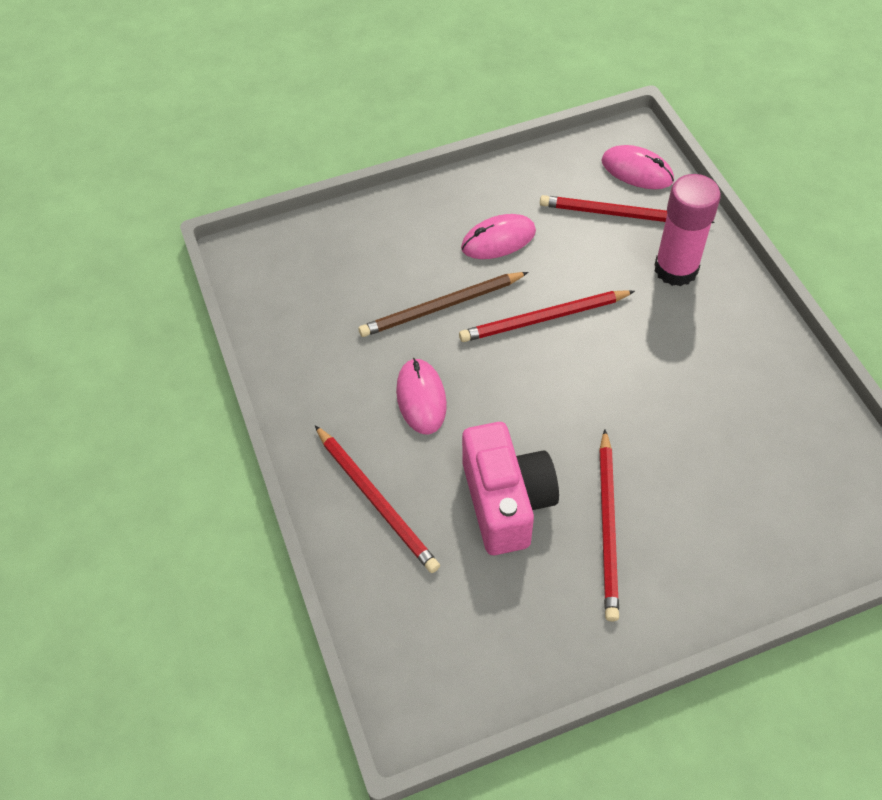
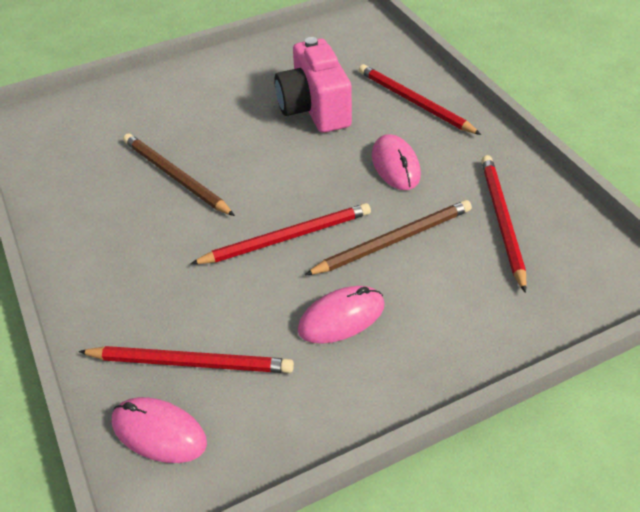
camera: 175 degrees right, 10 degrees down
(608, 527) = (238, 102): red pencil -> red pencil (502, 220)
(670, 406) = (175, 176): none -> brown pencil
(676, 269) = (139, 299): pink glue stick -> none

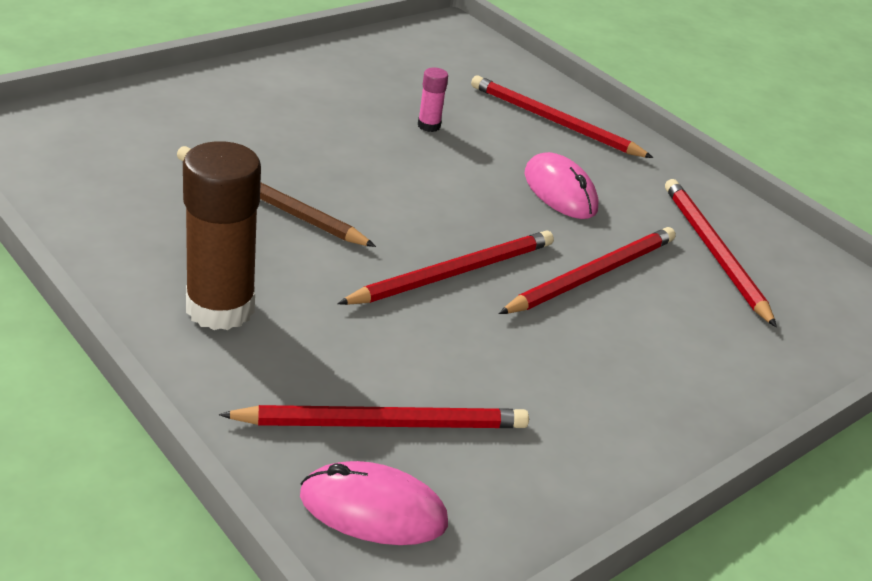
camera: 20 degrees left, 10 degrees down
(112, 264) = (220, 308): none -> brown glue stick
(314, 109) = (429, 126): pink camera -> pink glue stick
(341, 318) = (563, 363): pink mouse -> none
(393, 240) = (592, 275): brown pencil -> red pencil

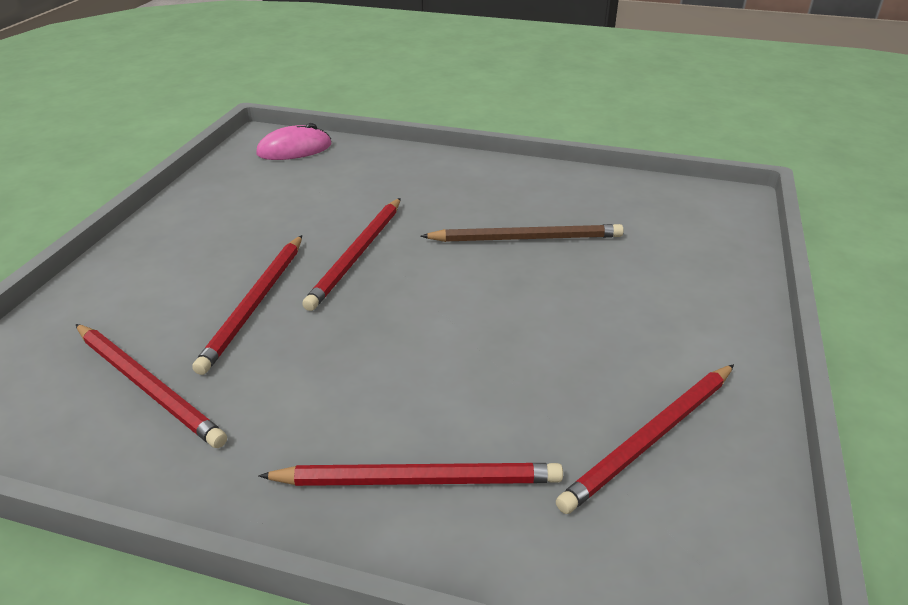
camera: 150 degrees right, 0 degrees up
(220, 308) = (457, 178): brown glue stick -> none
(383, 423) = (320, 173): red pencil -> red pencil (650, 438)
(429, 126) = (524, 377): pink glue stick -> none
(560, 191) = (336, 372): pink mouse -> none

